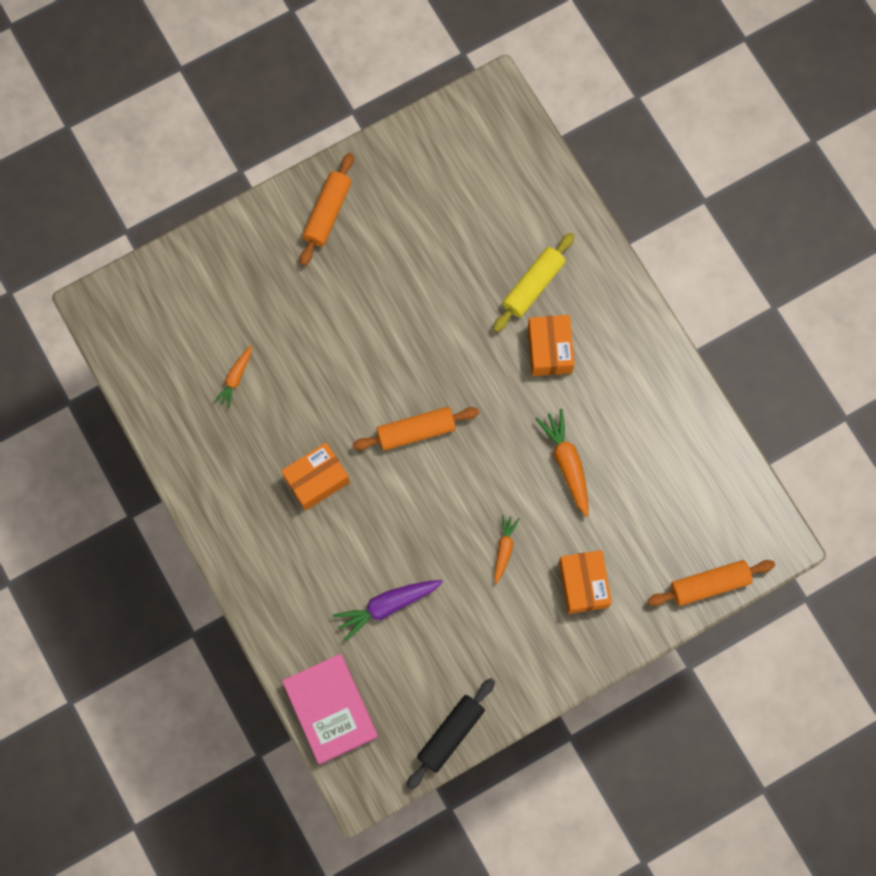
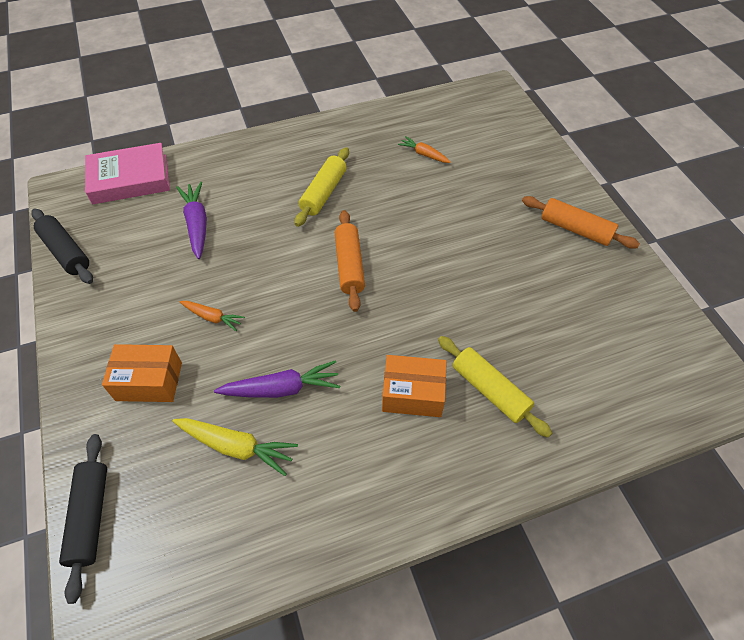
camera: 100 degrees right, 20 degrees down
(317, 480) = (323, 193): orange box -> yellow rolling pin
(567, 463) = (281, 388): orange carrot -> purple carrot
(628, 487) = (236, 447): none -> yellow carrot
(709, 584) = (90, 517): orange rolling pin -> black rolling pin

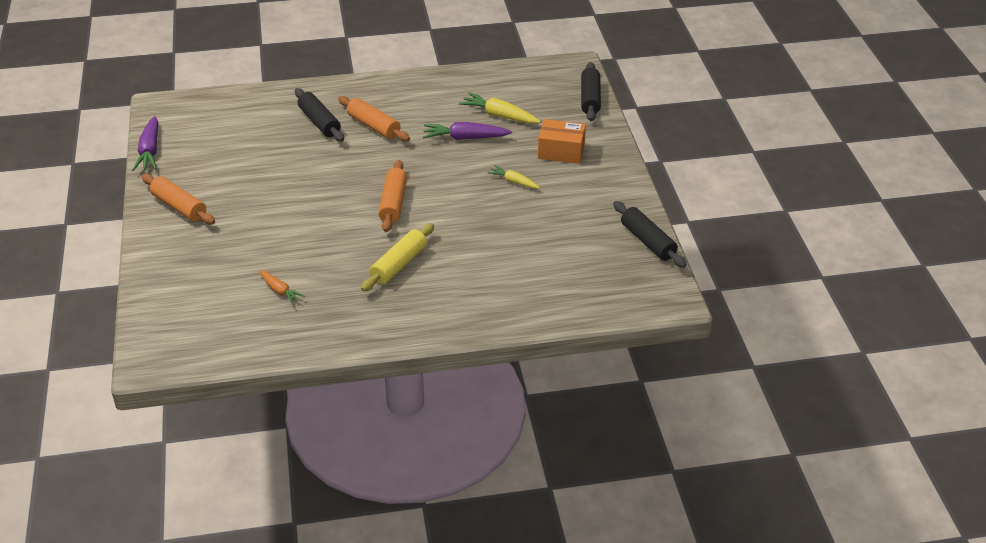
camera: 170 degrees left, 15 degrees down
(130, 179) = (599, 302): pink book -> none
(197, 224) = (527, 251): purple carrot -> purple carrot (150, 151)
(212, 317) = (514, 182): orange carrot -> yellow carrot
(413, 394) = (374, 126): orange box -> orange rolling pin
(489, 390) = (319, 122): yellow rolling pin -> black rolling pin

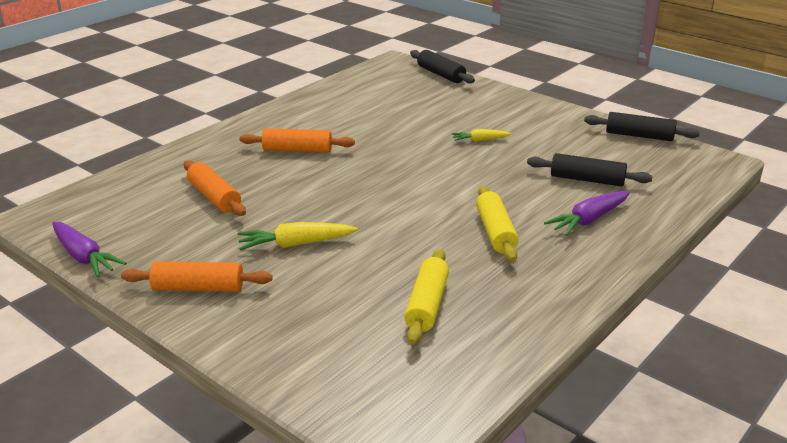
camera: 40 degrees left, 10 degrees down
(280, 291) = (427, 305): orange carrot -> yellow rolling pin
(319, 122) = (240, 166): black rolling pin -> black rolling pin (587, 180)
(393, 203) = (410, 193): orange rolling pin -> orange rolling pin (214, 197)
(465, 138) = (391, 129): purple carrot -> purple carrot (588, 220)
(499, 116) = (392, 106): yellow carrot -> yellow carrot (296, 244)
(561, 151) = (479, 110): orange box -> none

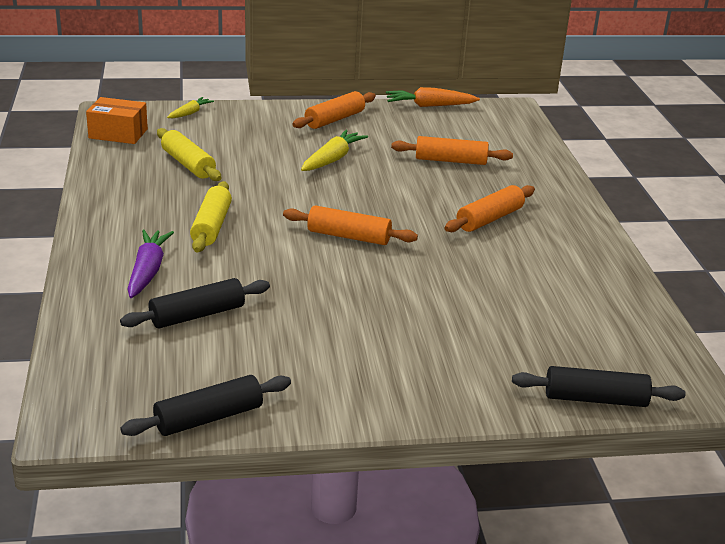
camera: 130 degrees right, 0 degrees up
(84, 257) = (429, 106): purple carrot -> orange carrot
(410, 180) = (349, 236): none -> orange rolling pin
(441, 394) = (118, 133): none -> orange box
(480, 140) = (367, 312): yellow carrot -> yellow carrot (190, 113)
(495, 232) = (211, 226): yellow rolling pin -> yellow rolling pin turned 60 degrees clockwise

